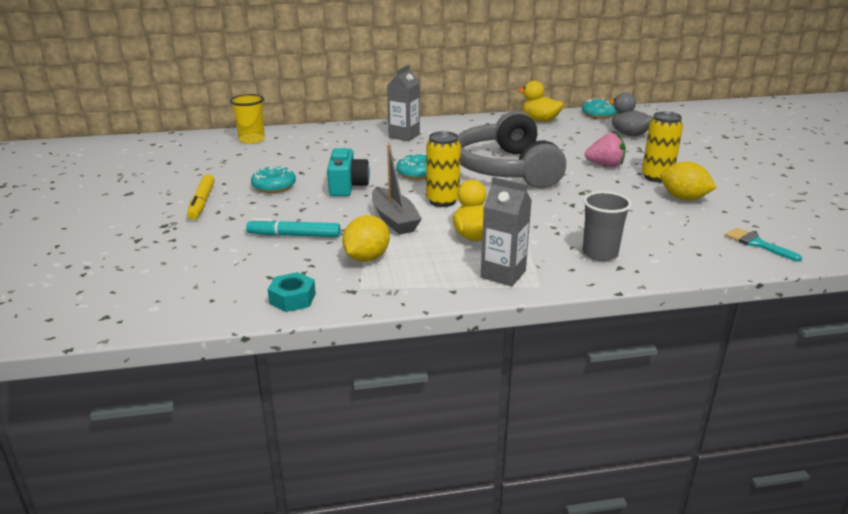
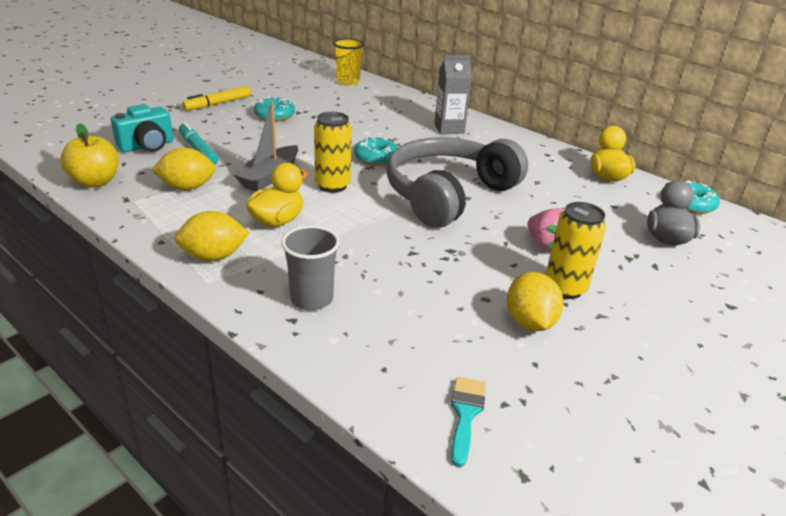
camera: 50 degrees right, 5 degrees up
(292, 299) = (95, 182): turquoise nut -> yellow apple
(347, 186) = (310, 140): turquoise camera -> turquoise camera (147, 146)
(503, 274) = (214, 256): grey carton -> yellow lemon

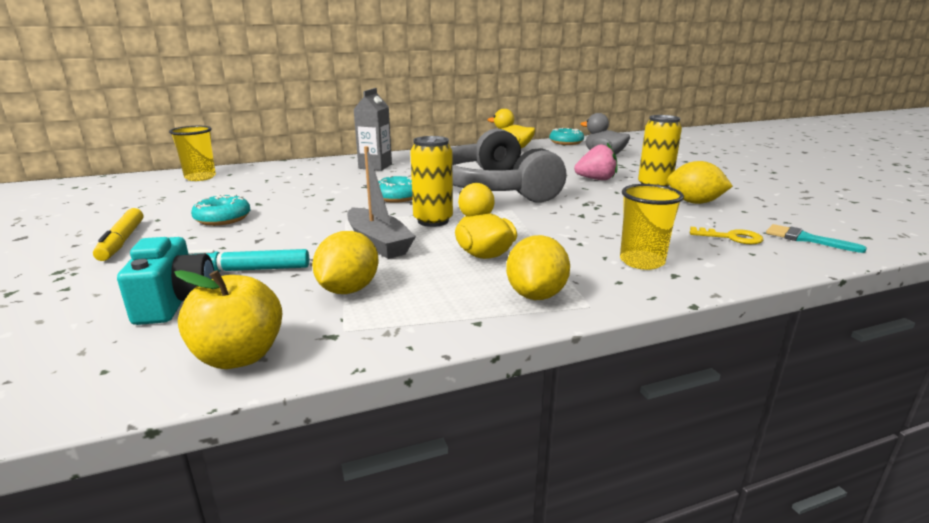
camera: 60 degrees left, 10 degrees down
(312, 299) = (642, 261): grey cup -> yellow cup
(422, 353) = (731, 237): none -> yellow key

